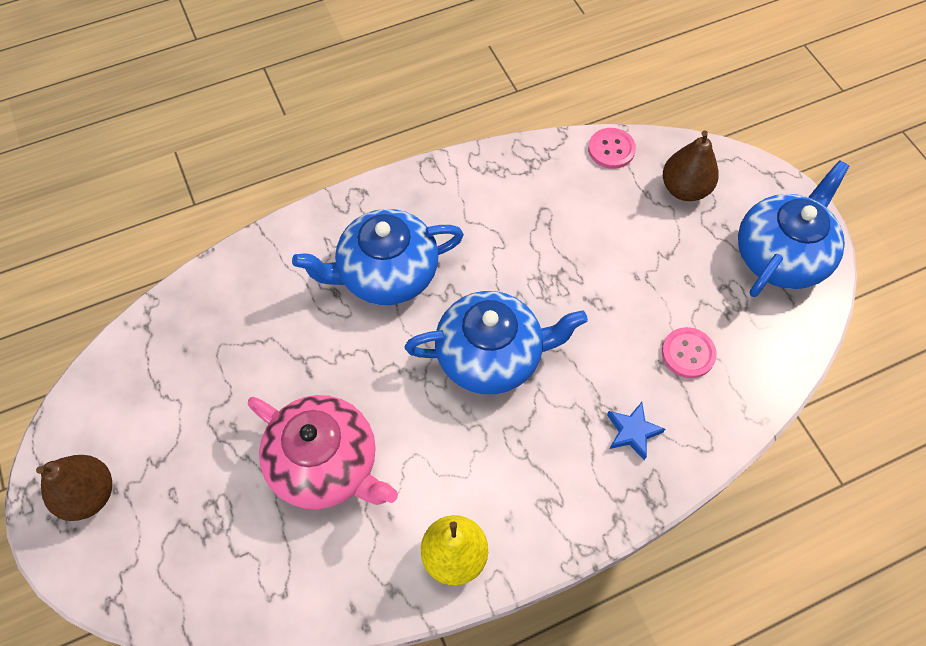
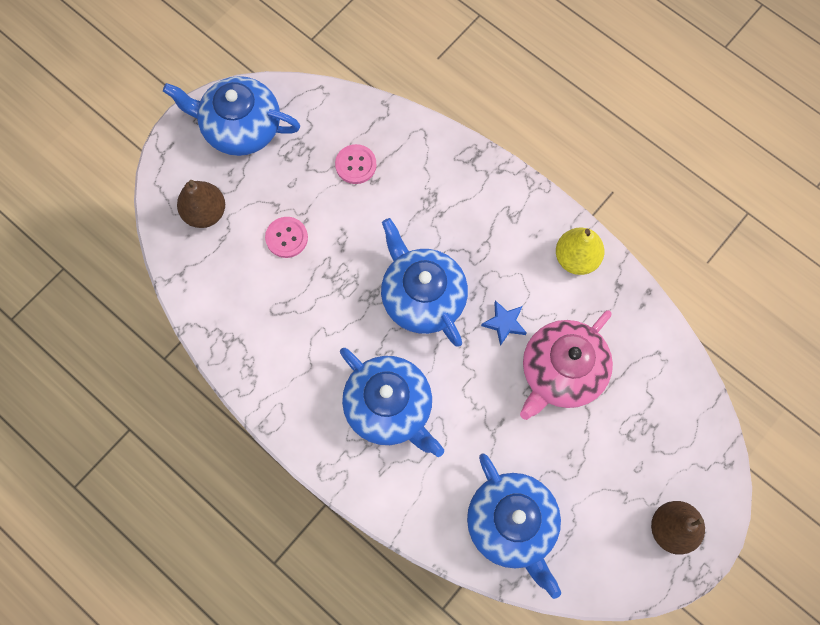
camera: 115 degrees left, 10 degrees up
(202, 334) = (512, 524): none -> blue teapot
(326, 463) = (561, 372): pink teapot -> pink teapot turned 150 degrees counterclockwise
(611, 149) = (187, 282): pink button -> pink button (286, 238)
(632, 432) = (434, 181): blue star -> blue star (504, 323)

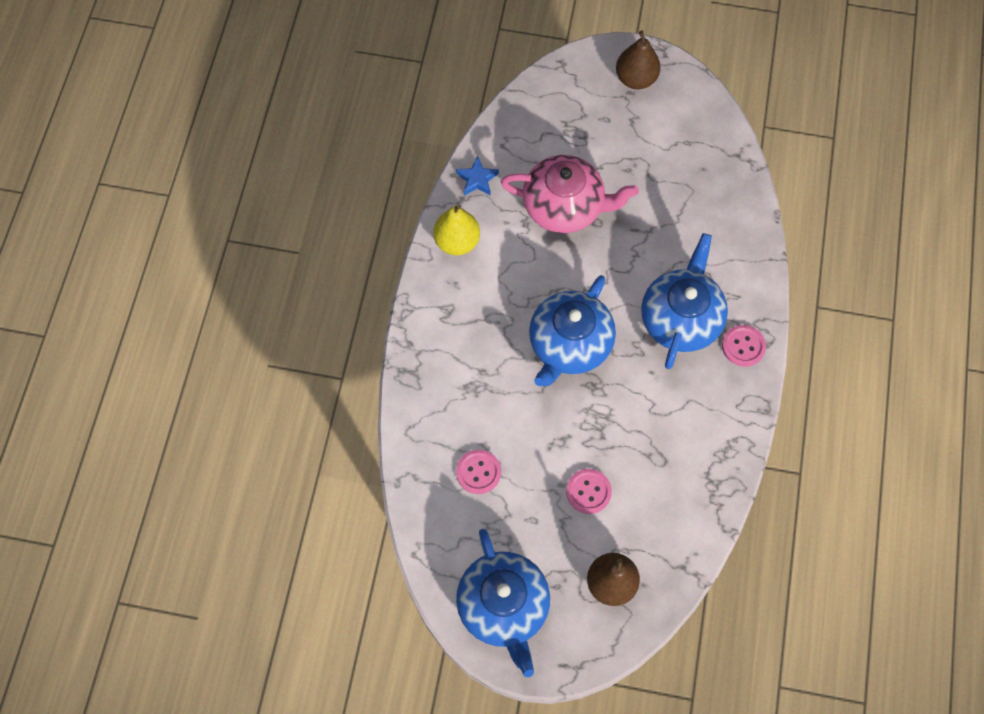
camera: 120 degrees left, 5 degrees down
(330, 446) = (743, 346): none -> pink button
(504, 323) = (551, 268): blue star -> blue star (477, 179)
(512, 524) = (708, 183): blue teapot -> none

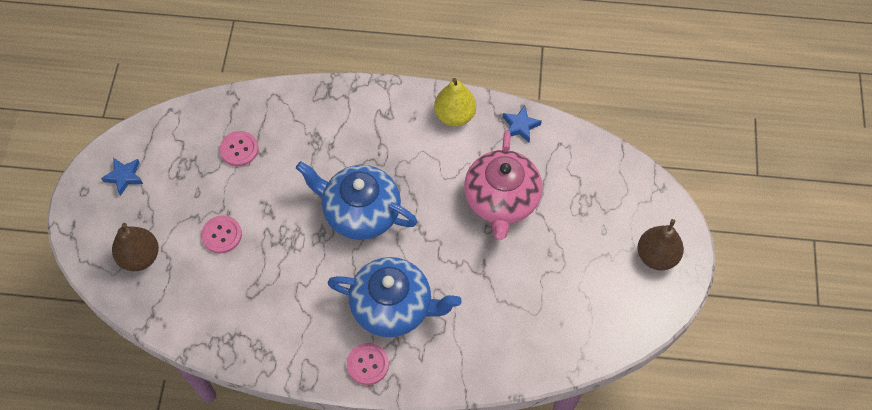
camera: 85 degrees right, 5 degrees down
(504, 606) = (124, 177): blue teapot -> blue star

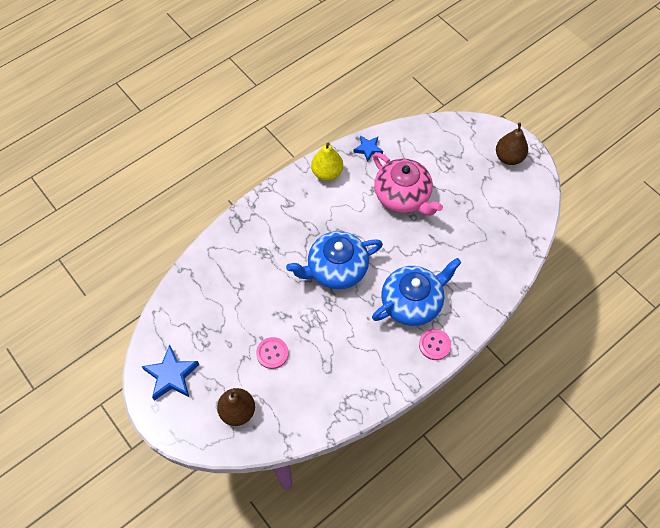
camera: 45 degrees left, 0 degrees up
(124, 177) = (171, 375): blue star -> blue star, size x1.64
(239, 149) = (225, 297): pink button -> none

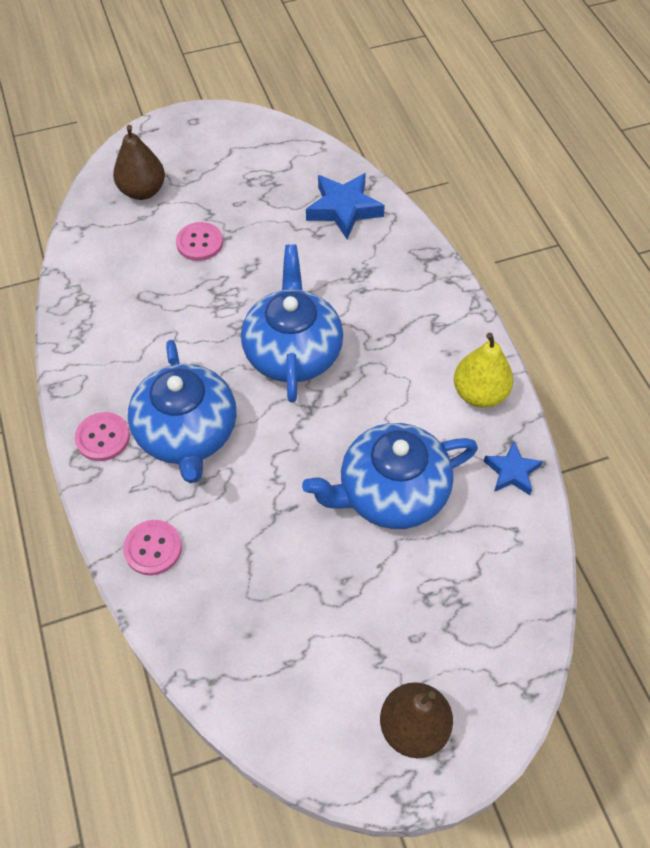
camera: 110 degrees right, 5 degrees down
(171, 375) = (225, 142): blue star -> blue star (344, 209)
(403, 196) = (391, 492): pink teapot -> blue teapot
(484, 291) = (153, 548): none -> pink button

